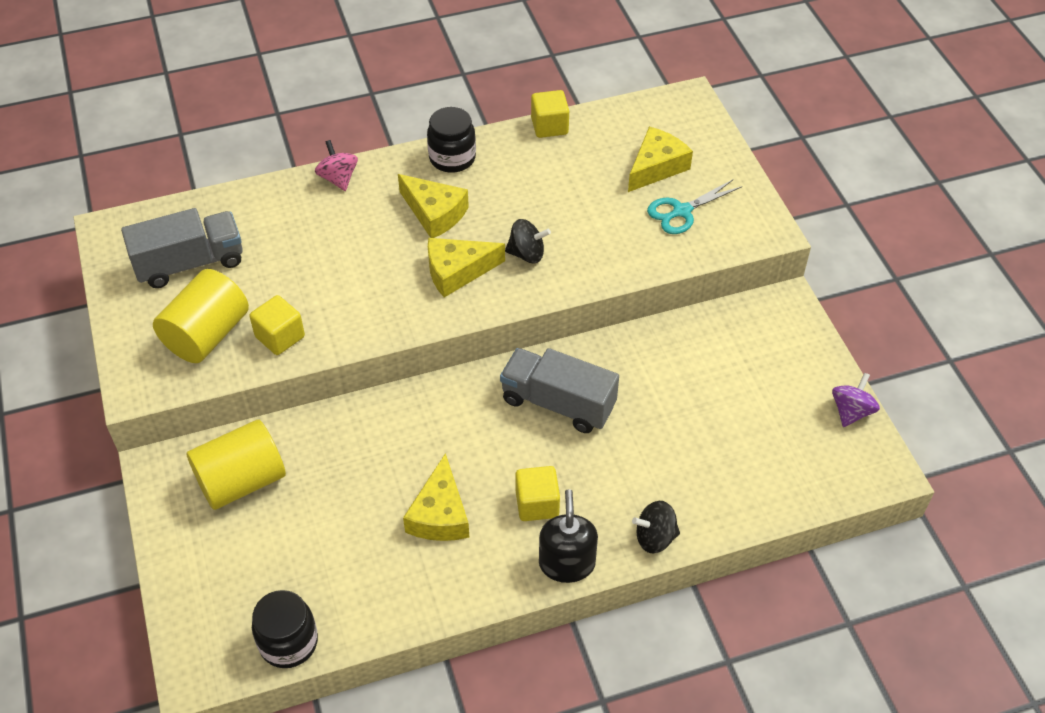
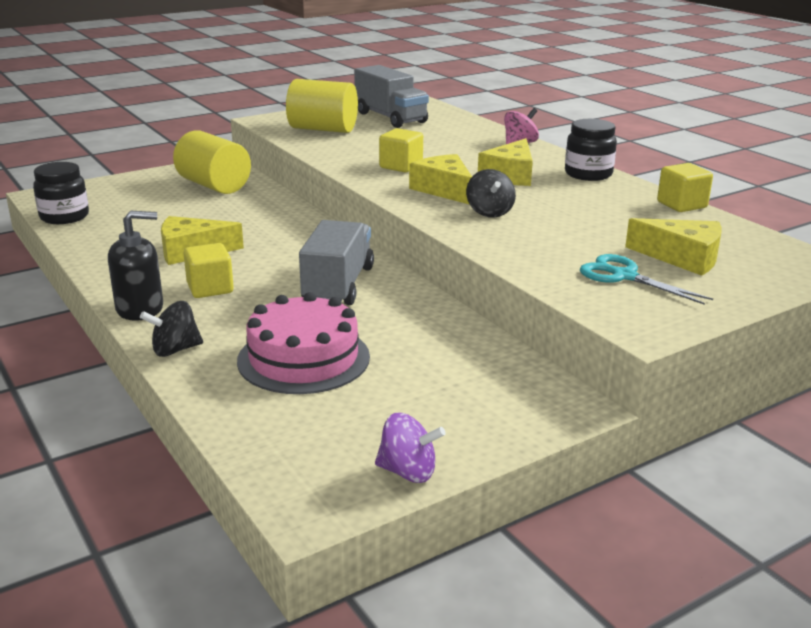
camera: 75 degrees right, 25 degrees down
(280, 337) = (332, 146): yellow cube -> yellow cube (401, 166)
(655, 537) = (175, 350): black spinning top -> black spinning top turned 90 degrees counterclockwise
(689, 448) = (303, 358): none -> pink cake

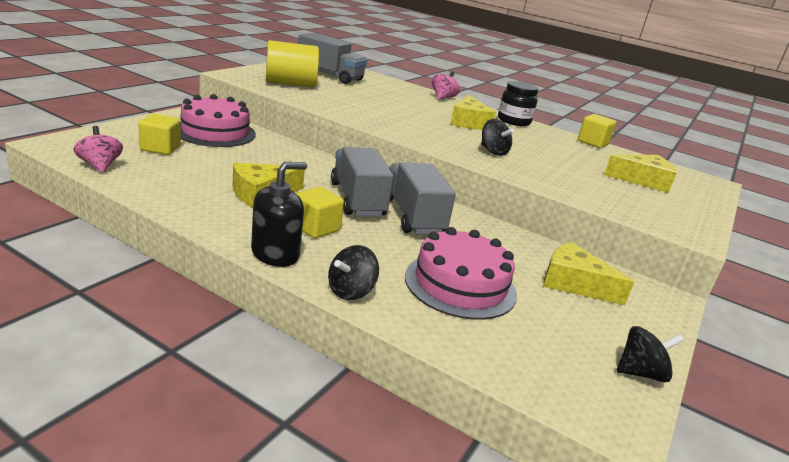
camera: 30 degrees left, 0 degrees up
(64, 217) = (100, 166): black jar -> pink spinning top
(214, 185) = (215, 132): yellow cylinder -> pink cake
(292, 263) = (357, 200): none -> grey truck
(401, 166) = (387, 115): yellow cube -> yellow cube (160, 148)
(408, 472) = (640, 373): purple spinning top -> black spinning top
(444, 190) = (441, 134): yellow cheese -> yellow cheese (574, 283)
(624, 276) = (632, 197): turquoise scissors -> none

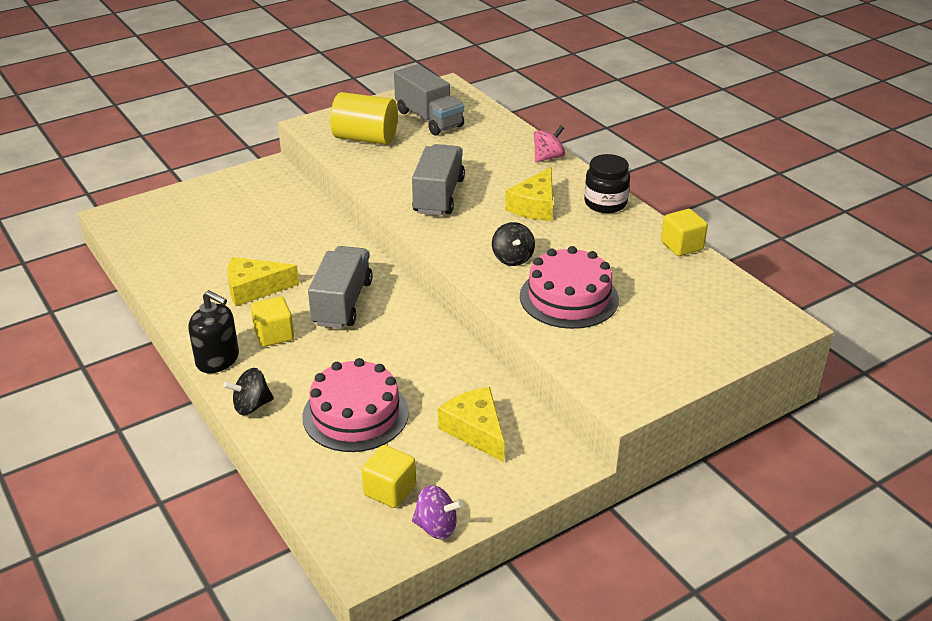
camera: 30 degrees right, 10 degrees up
(100, 166) = (136, 245): pink spinning top -> none
(160, 148) = (200, 223): yellow cube -> yellow cube (390, 490)
(215, 132) = (266, 200): pink cake -> pink cake (569, 297)
(275, 254) = (218, 360): black soap dispenser -> black soap dispenser turned 45 degrees clockwise
(413, 216) = (382, 329): grey truck -> grey truck (438, 196)
(640, 373) = (436, 527): black spinning top -> purple spinning top
(642, 181) = (669, 315): yellow cheese -> none

